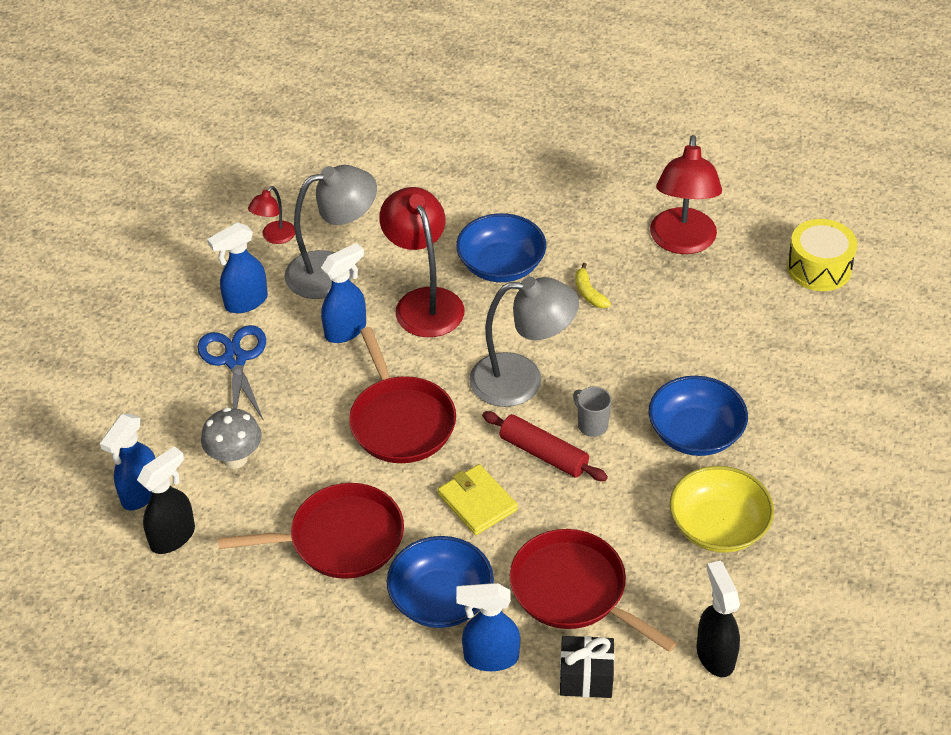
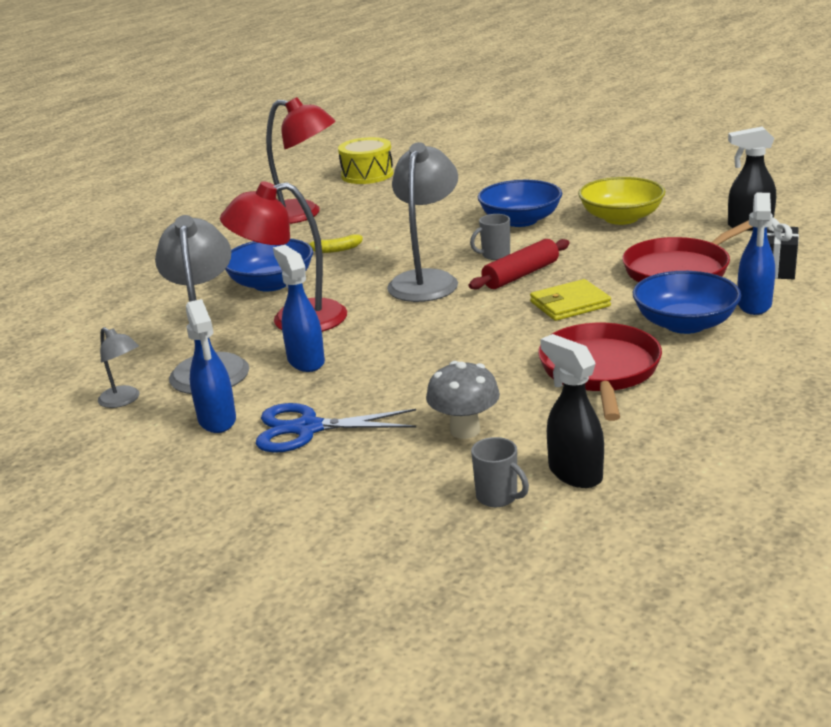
camera: 75 degrees left, 20 degrees down
(140, 494) = (498, 497): blue spray bottle -> grey mug
(274, 237) = (124, 400): red lamp -> grey lamp
(401, 421) = (452, 336): red pan -> none

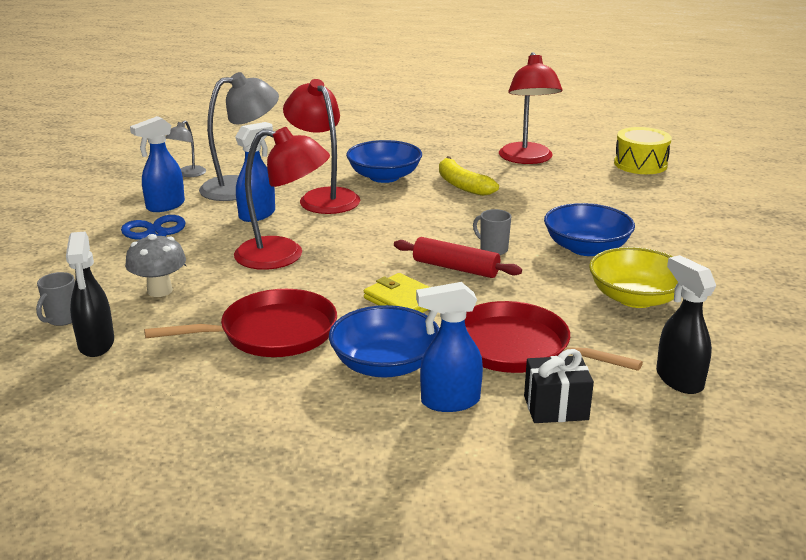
camera: 65 degrees right, 0 degrees up
(335, 250) = (462, 185): yellow banana -> yellow banana, size x1.70
(426, 280) = (421, 230): grey lamp -> none
(429, 353) = (283, 256): none -> red lamp
(574, 473) = (96, 345): black spray bottle -> black spray bottle turned 135 degrees clockwise

